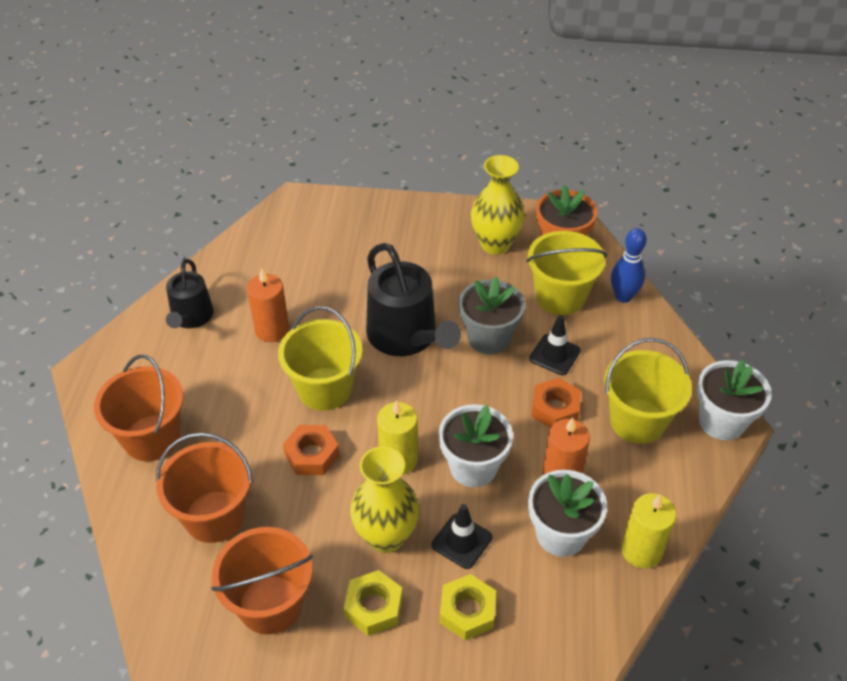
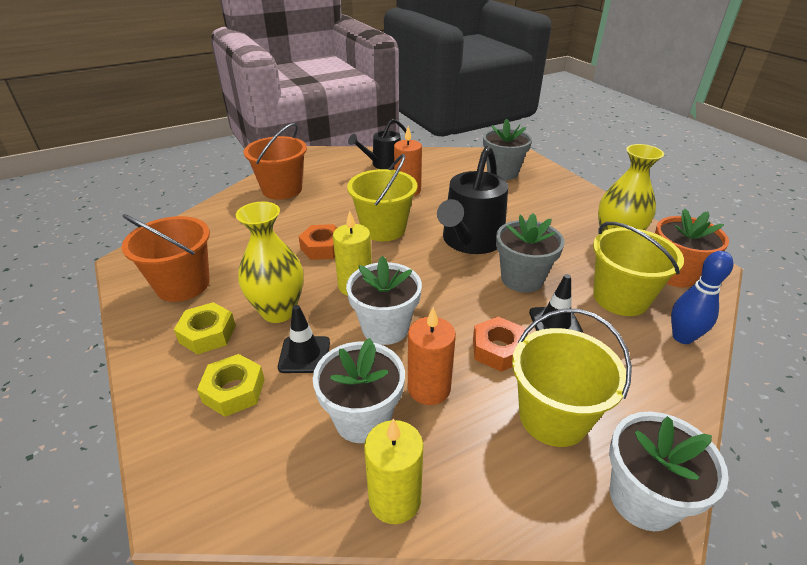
camera: 55 degrees right, 10 degrees down
(214, 516) = (240, 233): orange bucket -> none
(315, 236) = (502, 172): none -> grey flower pot

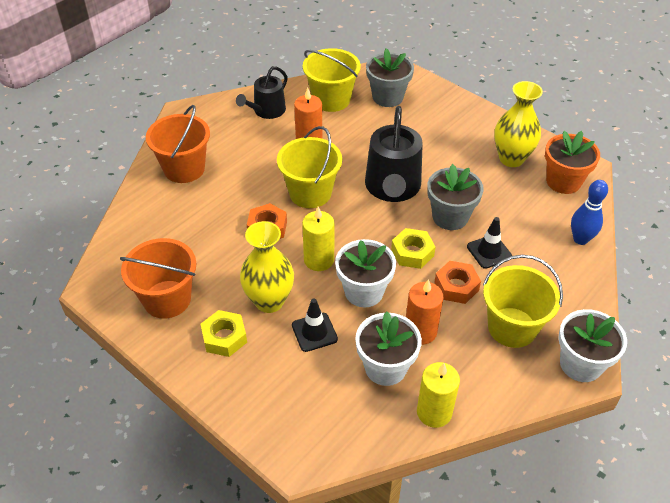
camera: 20 degrees left, 10 degrees up
(234, 390) = (279, 376): yellow nut -> yellow nut (412, 253)
(620, 298) = (529, 215): yellow bucket -> yellow bucket (331, 100)

